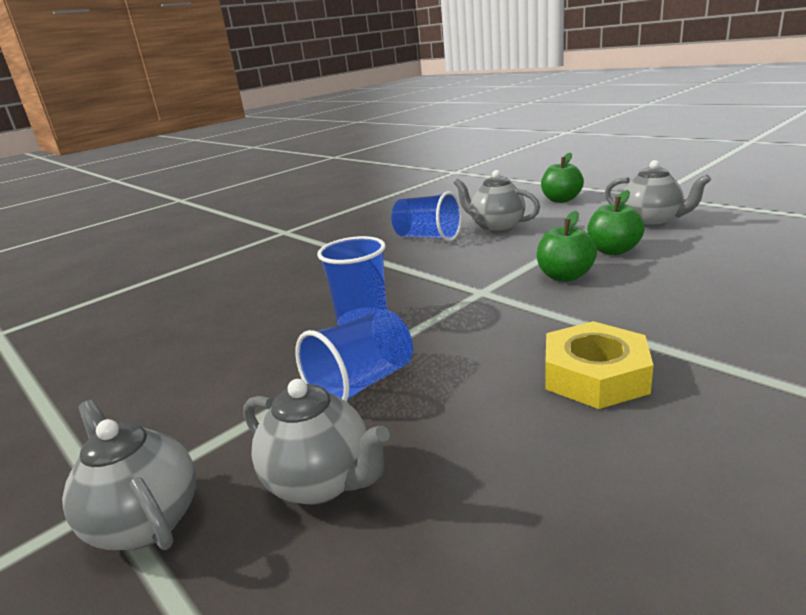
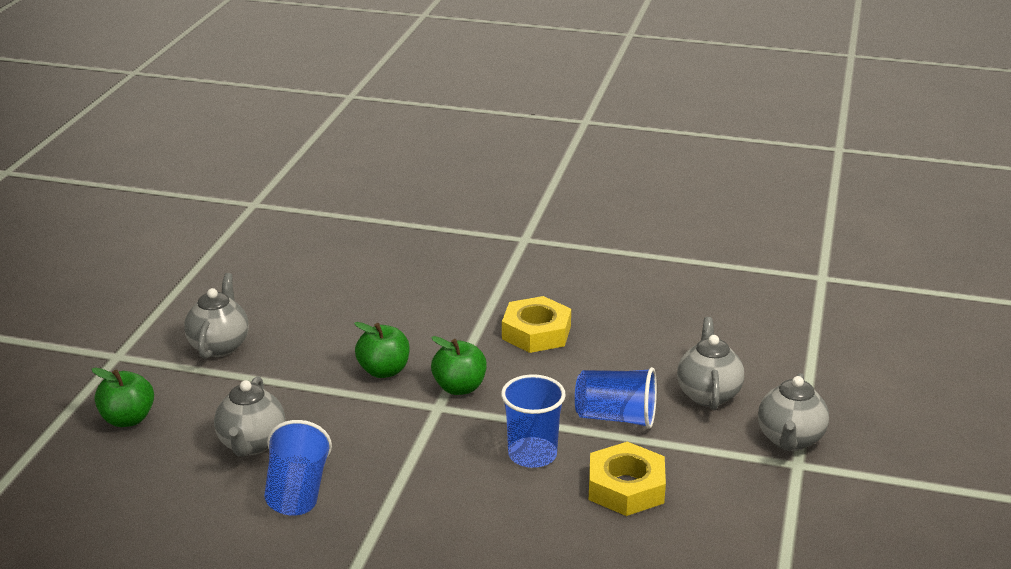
camera: 125 degrees left, 5 degrees up
(259, 357) = (626, 487): none -> yellow nut
(613, 250) = (311, 356): green apple -> green apple (459, 387)

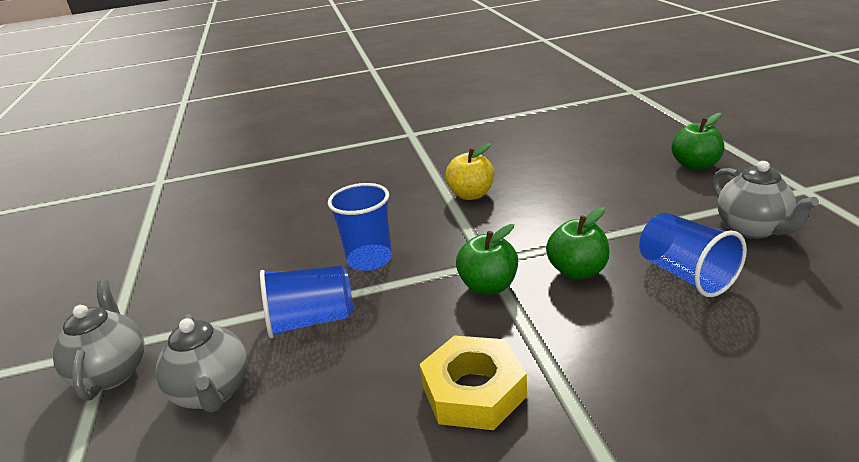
camera: 155 degrees right, 0 degrees up
(252, 444) = (587, 185): grey teapot -> none
(297, 491) = (514, 178): blue cup -> blue cup (685, 274)
(366, 489) = (471, 195): none -> yellow apple
(626, 487) = (275, 266): yellow nut -> none

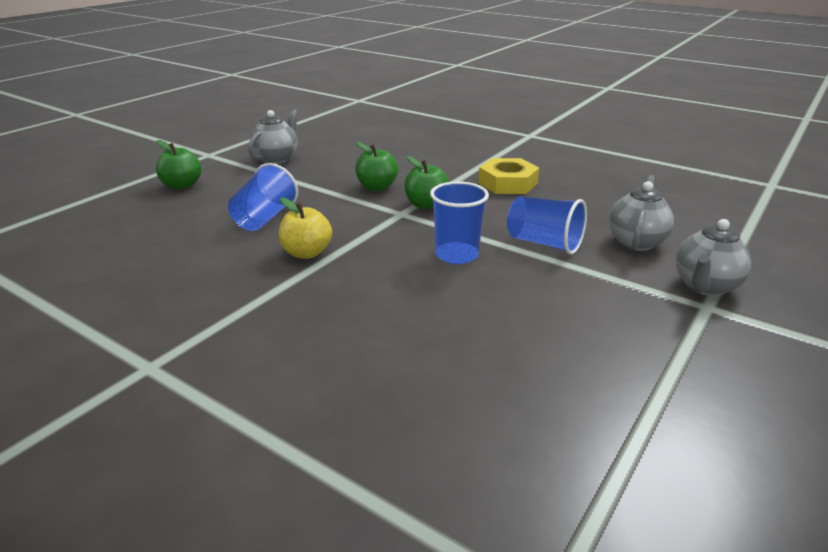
camera: 135 degrees left, 0 degrees up
(685, 274) = (347, 164): blue cup -> blue cup (264, 218)

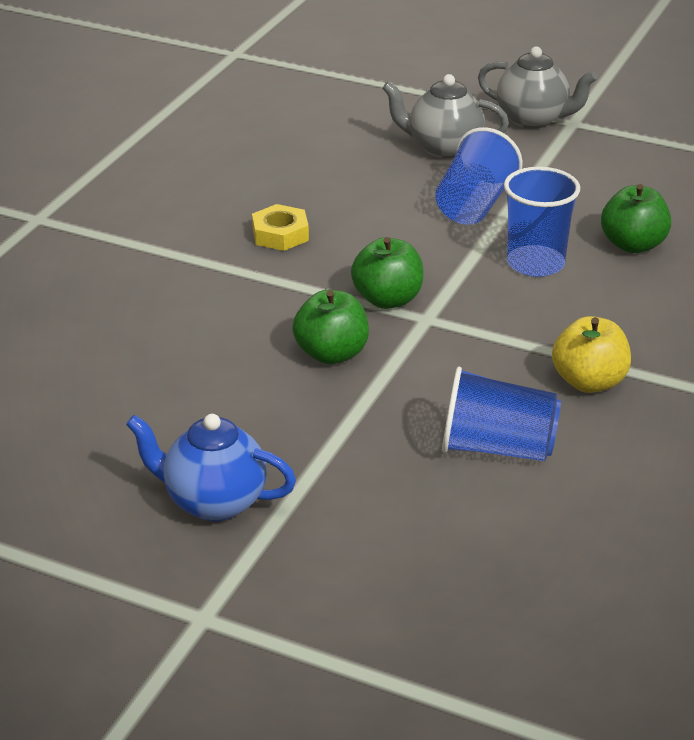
camera: 100 degrees left, 5 degrees up
(182, 185) = (392, 597): green apple -> green apple (633, 245)
(276, 159) = (213, 502): grey teapot -> blue teapot
(508, 183) = (280, 234): yellow nut -> yellow nut, size x0.64

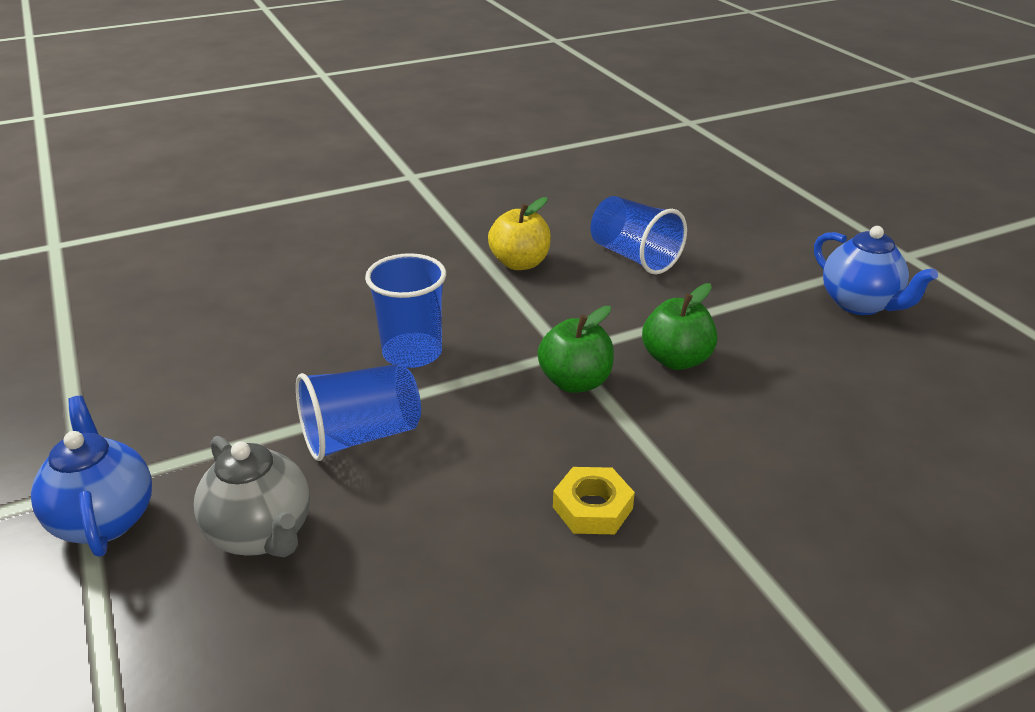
camera: 140 degrees left, 0 degrees up
(533, 119) = (104, 519): grey teapot -> blue teapot
(633, 245) = (315, 330): green apple -> none

